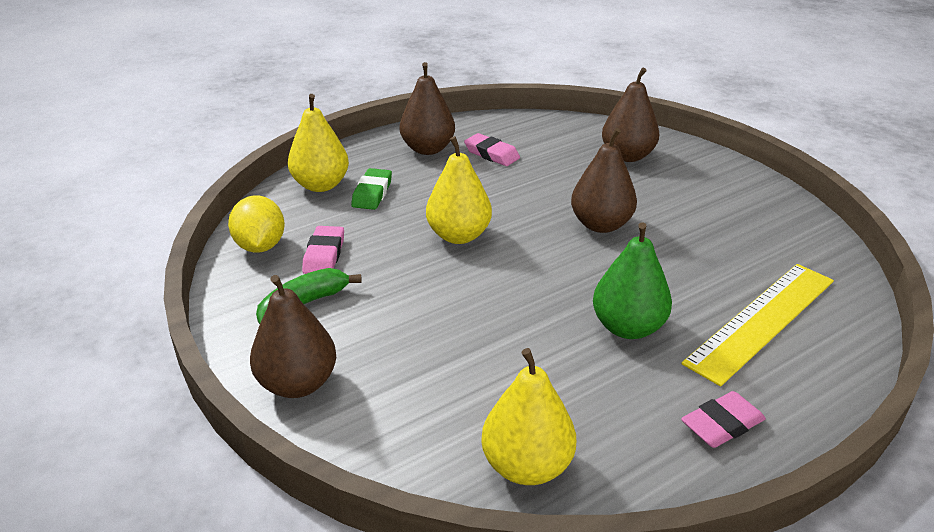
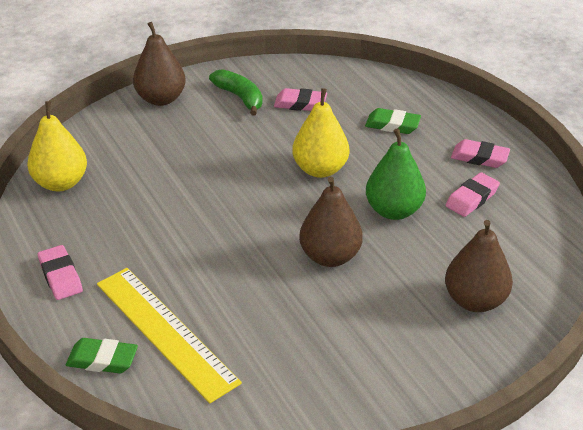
camera: 95 degrees right, 5 degrees up
(260, 246) = (315, 76): yellow lemon -> none
(321, 185) = (407, 99): yellow pear -> none
(428, 149) = (479, 157): brown pear -> pink eraser
(627, 327) = (177, 248): green pear -> green pear (393, 210)
(830, 362) = (102, 360): none -> green eraser

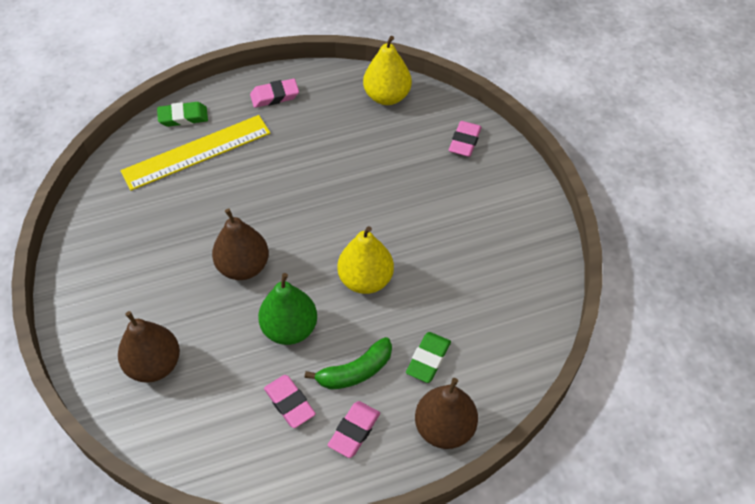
camera: 100 degrees right, 15 degrees up
(102, 360) = (183, 117): green eraser -> green eraser turned 60 degrees clockwise
(161, 99) = (503, 167): brown pear -> brown pear (444, 428)
(240, 97) = (498, 230): green banana -> green banana (355, 371)
(300, 104) = (480, 281): pink eraser -> pink eraser (464, 142)

